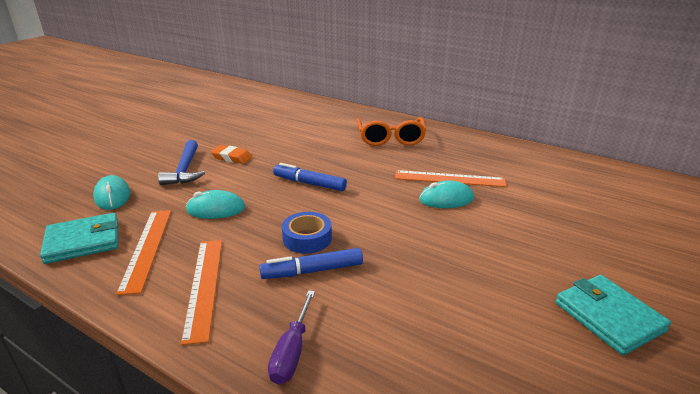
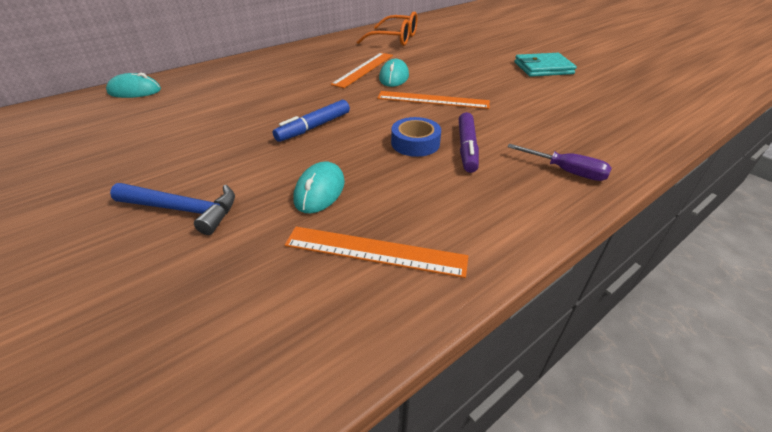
camera: 70 degrees left, 10 degrees up
(83, 241) = (318, 321): turquoise wallet -> none
(112, 196) = (194, 291): turquoise mouse -> turquoise mouse (134, 91)
(204, 286) = (469, 210): orange ruler -> orange ruler (433, 100)
(232, 157) = (192, 168): orange eraser -> none
(312, 271) = (467, 148): blue marker -> purple marker
(390, 138) = (263, 74): orange glasses -> orange glasses (394, 39)

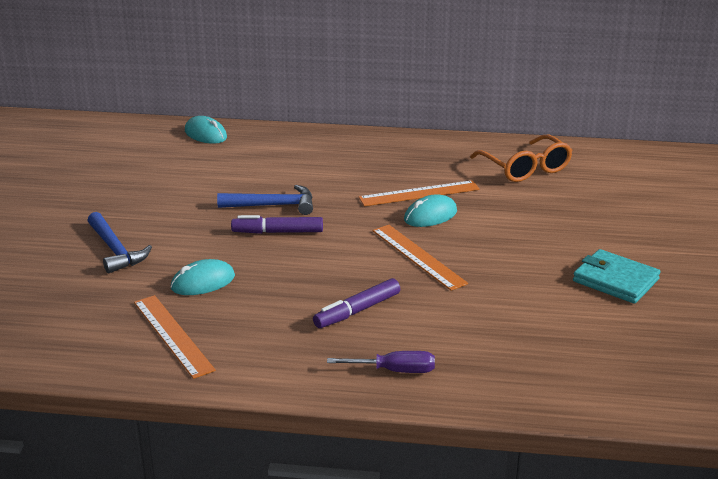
camera: 45 degrees right, 10 degrees down
(278, 113) = (273, 205): none -> blue hammer
(314, 127) = (277, 232): blue marker -> purple marker
(415, 143) = (326, 285): blue tape -> none
(566, 171) = (394, 371): purple screwdriver -> purple screwdriver turned 75 degrees counterclockwise

